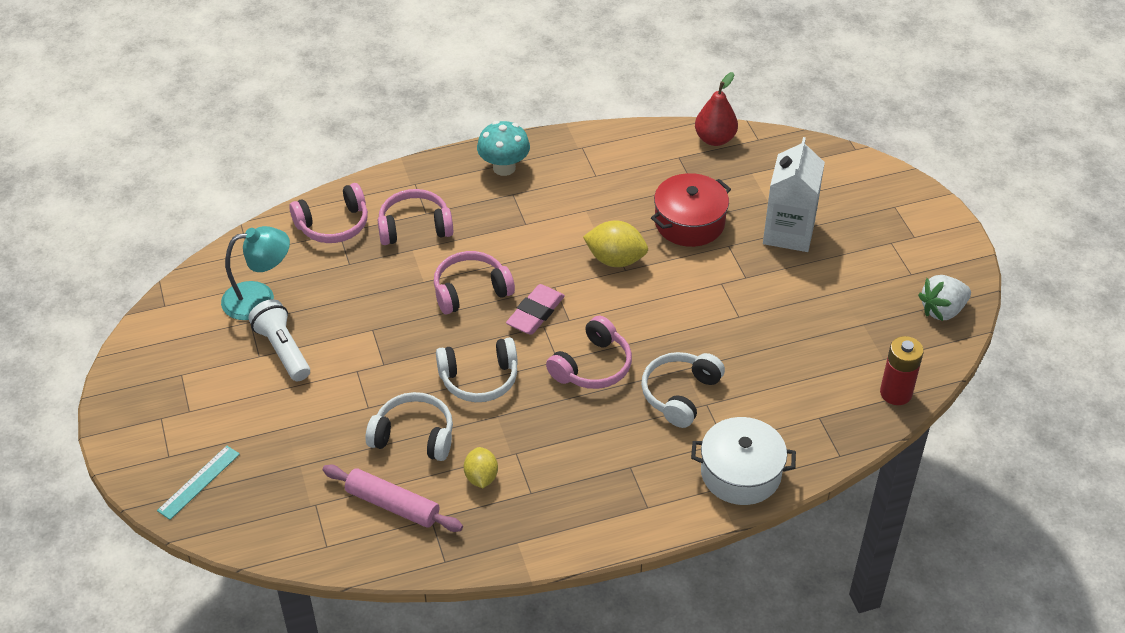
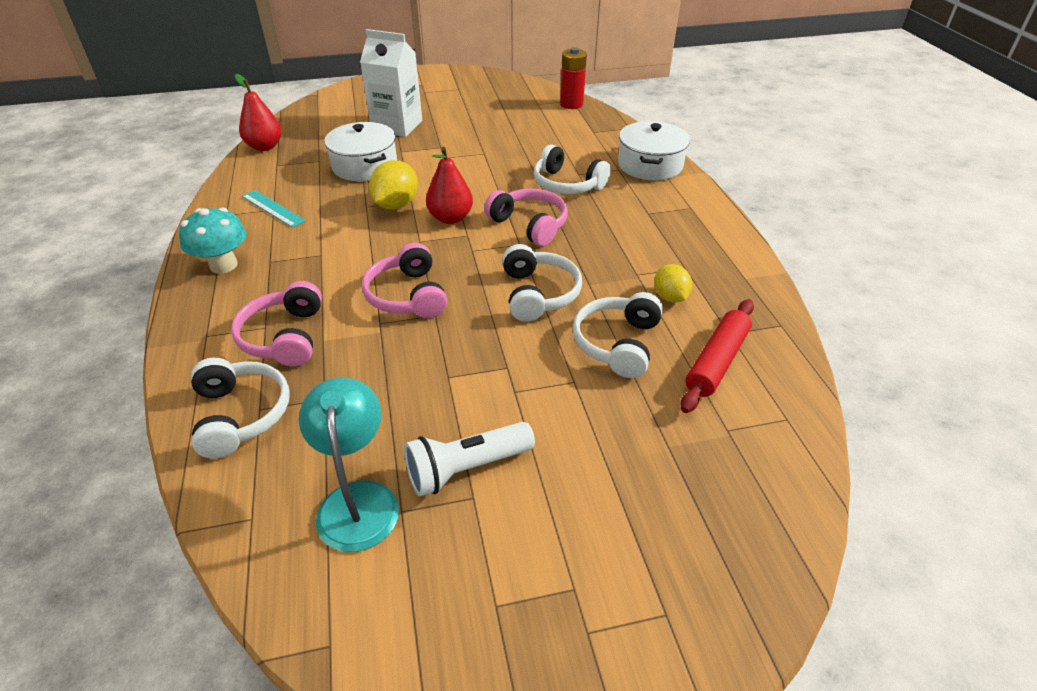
camera: 85 degrees left, 5 degrees down
(198, 482) = (711, 566): turquoise ruler -> turquoise ruler (273, 208)
(333, 225) = (241, 415): pink headphones -> white headphones
(393, 505) = (716, 361): pink rolling pin -> red rolling pin
(481, 477) = (670, 297): yellow lemon -> yellow lemon turned 75 degrees clockwise
(535, 313) = (453, 254): pink eraser -> none
(597, 304) = (450, 218): none -> red pear
(689, 222) = (364, 166): red pot -> white pot
(942, 310) = (496, 83): white strawberry -> none

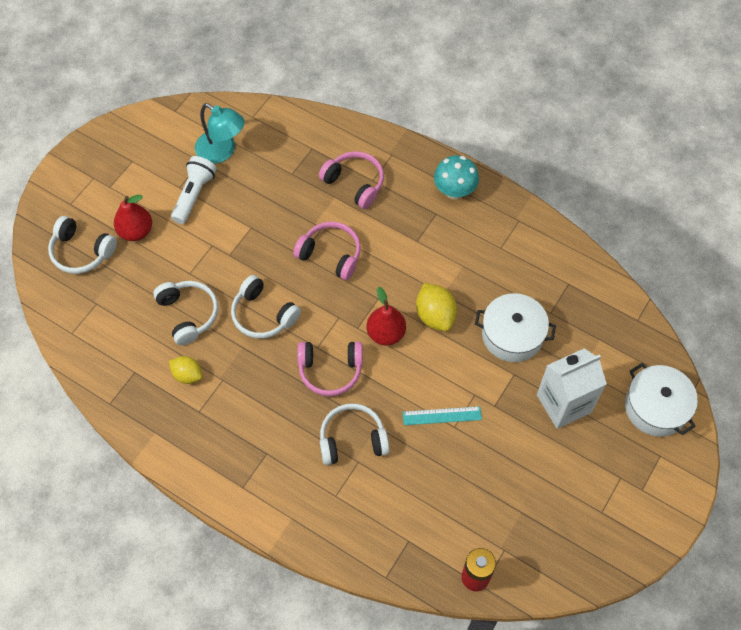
camera: 135 degrees right, 20 degrees up
(241, 415) = (315, 140): white headphones -> white headphones (81, 252)
(265, 147) = (609, 293): red pear -> red pear (136, 231)
(273, 208) = (501, 248): turquoise ruler -> turquoise ruler (442, 415)
(650, 165) = (317, 524): white pot -> white pot (656, 407)
(716, 361) = (128, 343): red rolling pin -> none

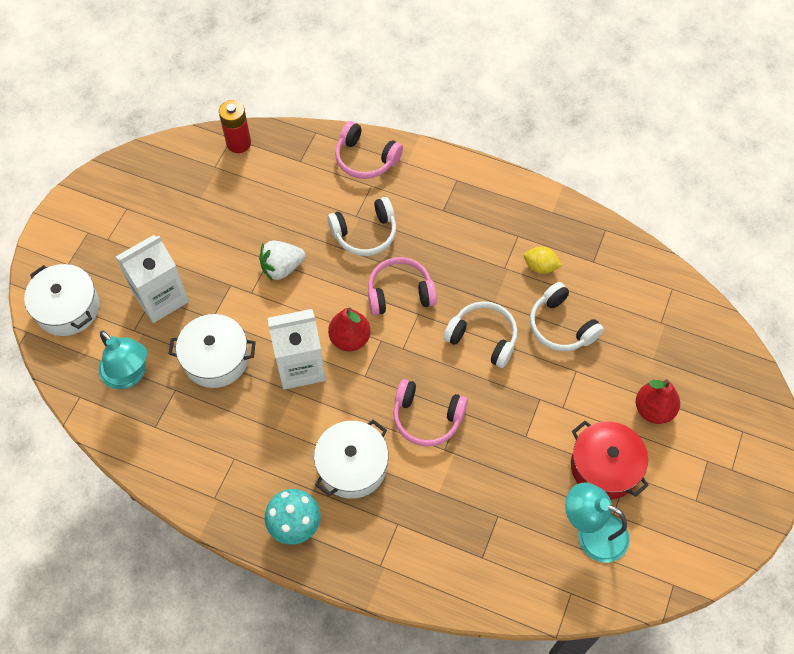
camera: 170 degrees right, 0 degrees up
(81, 252) = (702, 375): white headphones -> none
(194, 195) = (605, 467): white flashlight -> red pot
(355, 183) = (418, 515): pink headphones -> pink headphones (365, 159)
(401, 227) = (352, 466): none -> white pot
(435, 315) = (300, 366): yellow lemon -> white carton
(442, 415) = (282, 268): turquoise ruler -> white strawberry
(592, 332) = (129, 375): none -> turquoise lamp

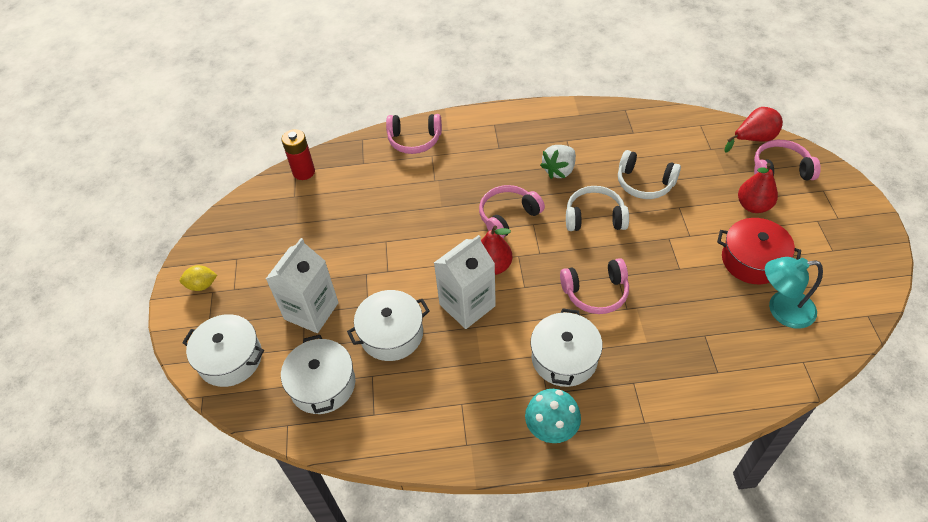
camera: 25 degrees left, 10 degrees down
(129, 375) = (322, 384): turquoise lamp -> white pot
(282, 268) = (401, 242): white strawberry -> white strawberry (559, 170)
(365, 233) = (450, 189): white headphones -> none
(540, 266) = (598, 152): yellow lemon -> yellow lemon (202, 285)
(715, 384) = (780, 170): none -> pink headphones
(716, 334) = (753, 139): none -> red pear

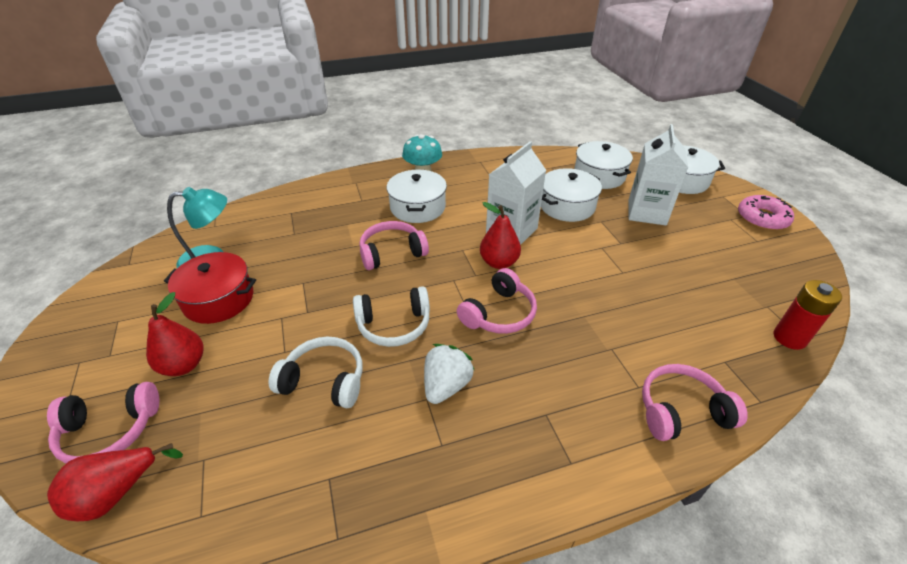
camera: 165 degrees right, 10 degrees down
(202, 285) = (762, 218): yellow lemon -> pink donut

